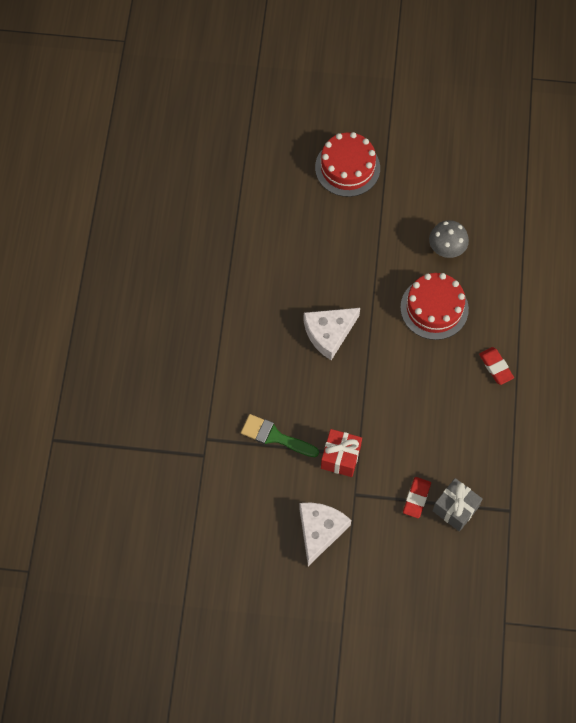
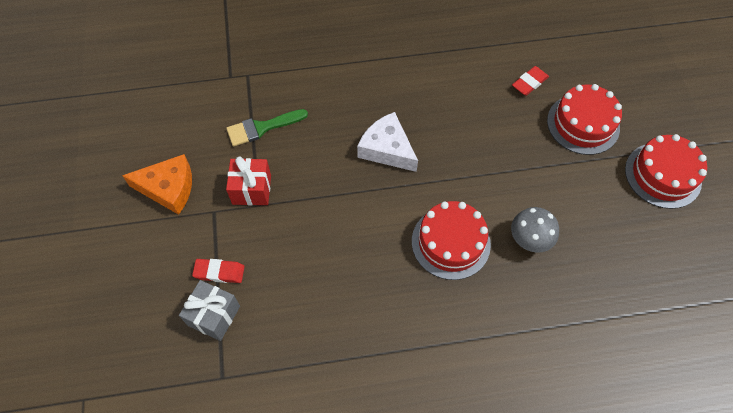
camera: 75 degrees right, 5 degrees down
(275, 436) = (262, 128): green brush -> green brush turned 120 degrees counterclockwise
(320, 531) = (168, 188): white cheese -> orange cheese
(413, 128) = (663, 175): none -> red cake
(496, 367) = (399, 324): red eraser -> red eraser (529, 83)

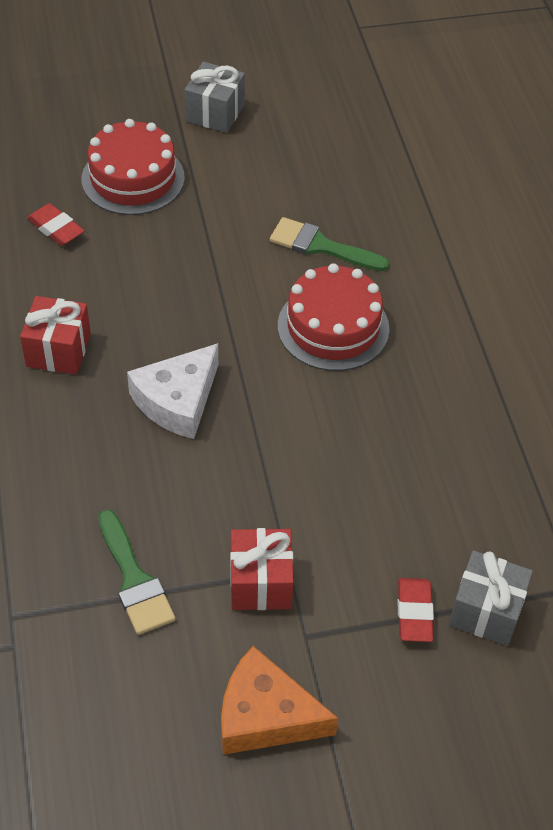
camera: 95 degrees left, 10 degrees down
(168, 188) = (265, 715): orange cheese -> orange cheese turned 75 degrees counterclockwise
(427, 88) = (58, 350): none -> red gift
(529, 240) = (321, 246): grey mushroom -> green brush
(663, 175) = (215, 113): red cake -> grey gift

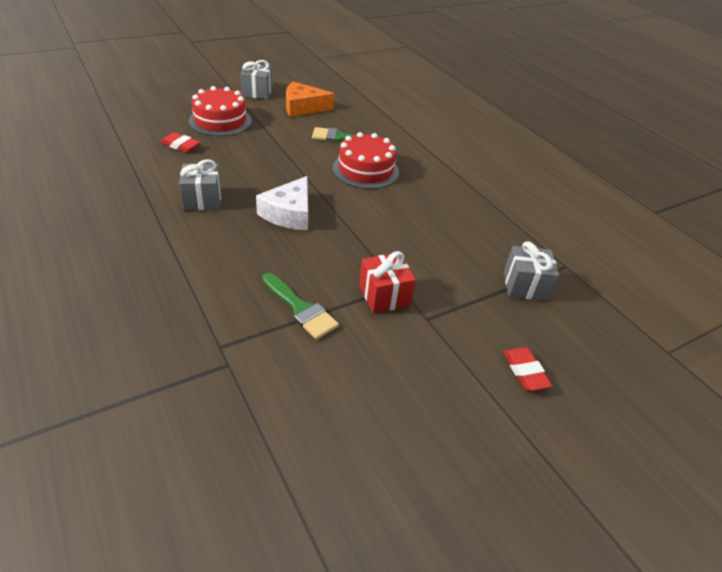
camera: 20 degrees left, 10 degrees down
(58, 350) = (202, 199): red gift -> grey gift
(265, 715) = (424, 369): orange cheese -> orange cheese (303, 107)
(414, 613) = (485, 294): red eraser -> red eraser (525, 371)

